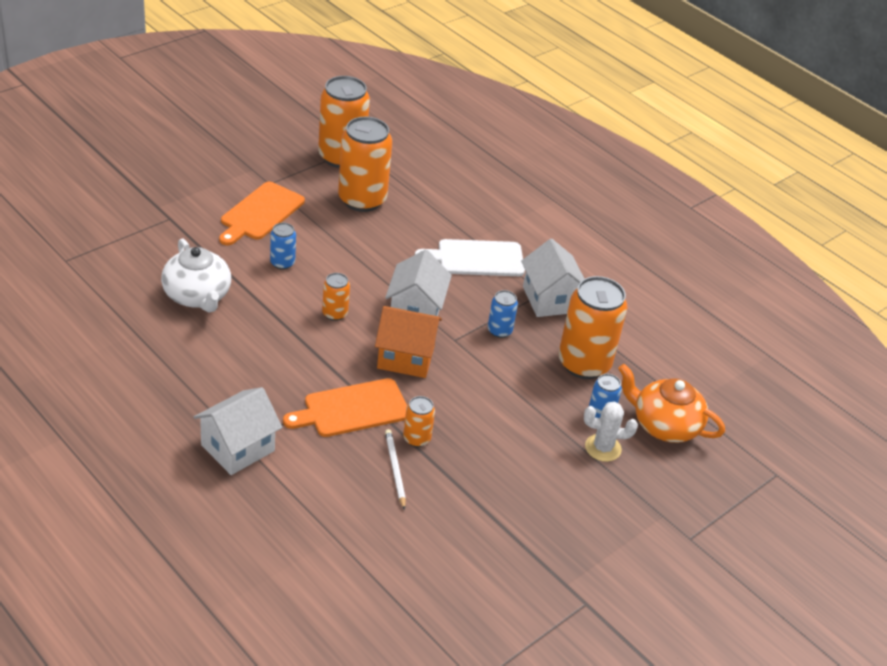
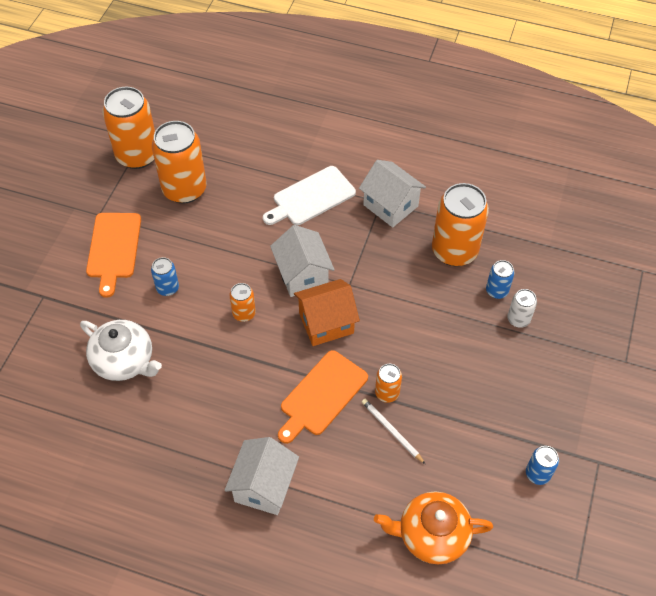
camera: 25 degrees left, 15 degrees up
(499, 331) = (375, 256): blue can -> blue can (537, 474)
(603, 448) = (518, 319): white cactus -> white can
(664, 425) = (545, 273): orange teapot -> orange teapot (432, 535)

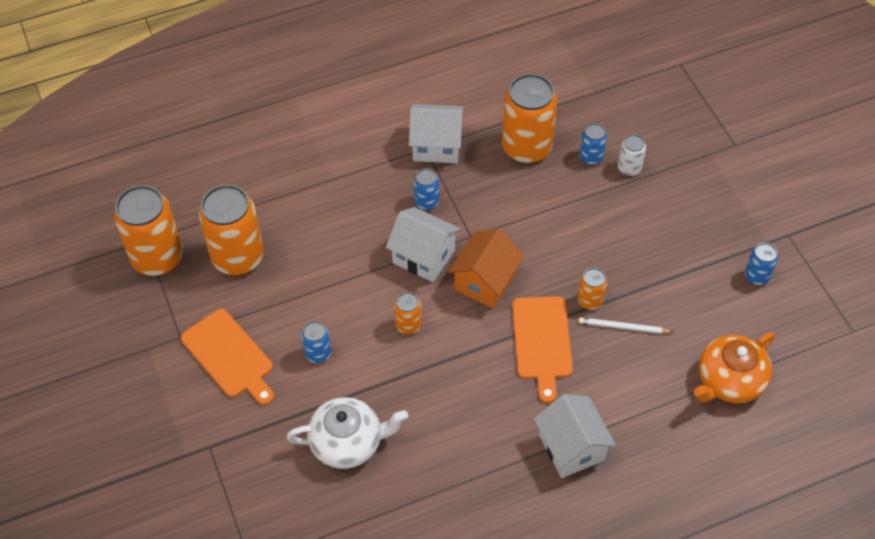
camera: 40 degrees left, 0 degrees up
(311, 197) = (361, 185): white cutting board -> none
(343, 239) = (426, 202): none -> blue can

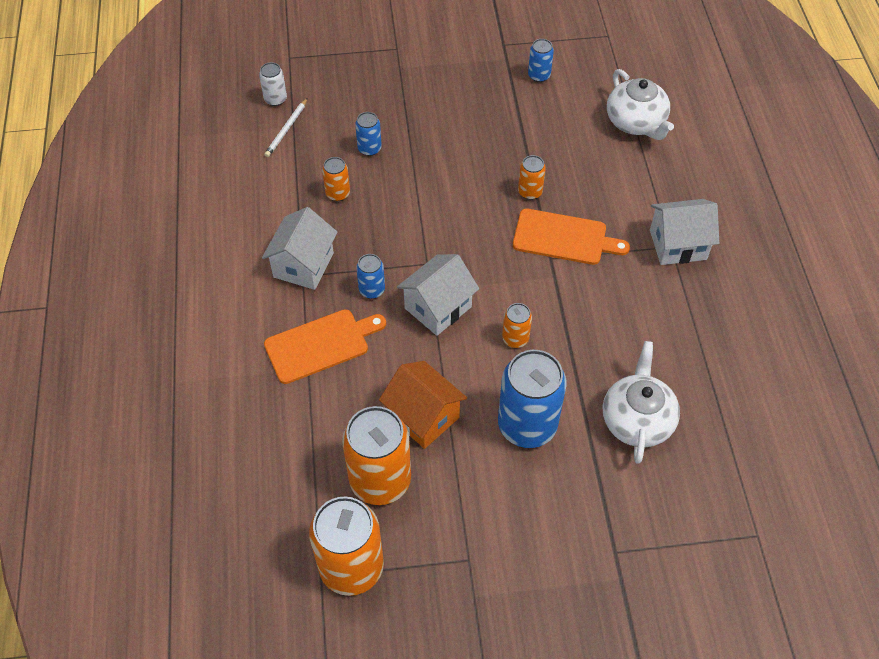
camera: 75 degrees left, 0 degrees up
(229, 356) = (508, 512): orange cutting board -> orange cutting board (321, 345)
(318, 353) = (527, 425): blue can -> blue can, size x2.10
(485, 281) = (484, 264): orange house -> orange house (423, 416)
(526, 148) = (338, 193): orange can -> orange can, size x0.48
(623, 327) = (564, 176): white pencil -> white pencil (286, 129)
(629, 168) = (393, 125): white can -> white can (275, 99)
(729, 380) = (636, 122): orange teapot -> white teapot

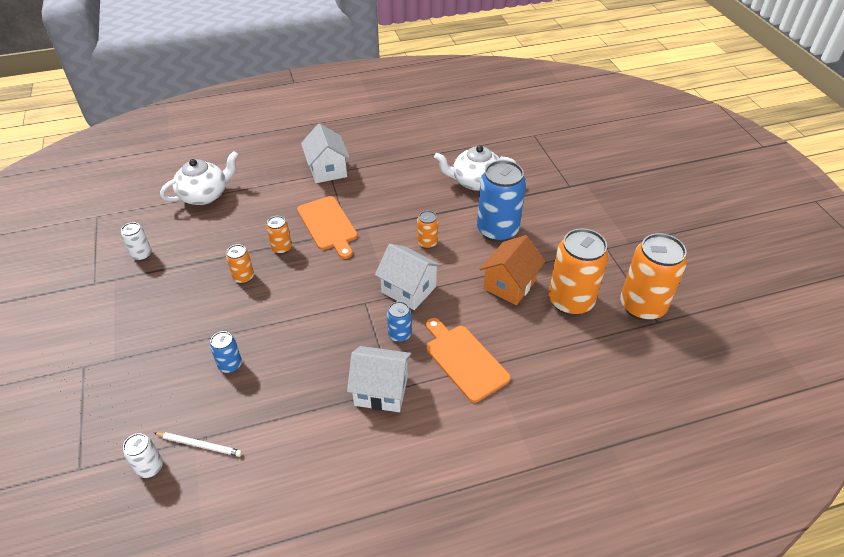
camera: 100 degrees left, 10 degrees down
(338, 193) = (290, 380): orange can -> orange can (243, 277)
(539, 75) = (142, 255): blue can -> white can
(564, 238) = (328, 225): orange cutting board -> orange cutting board turned 150 degrees clockwise

